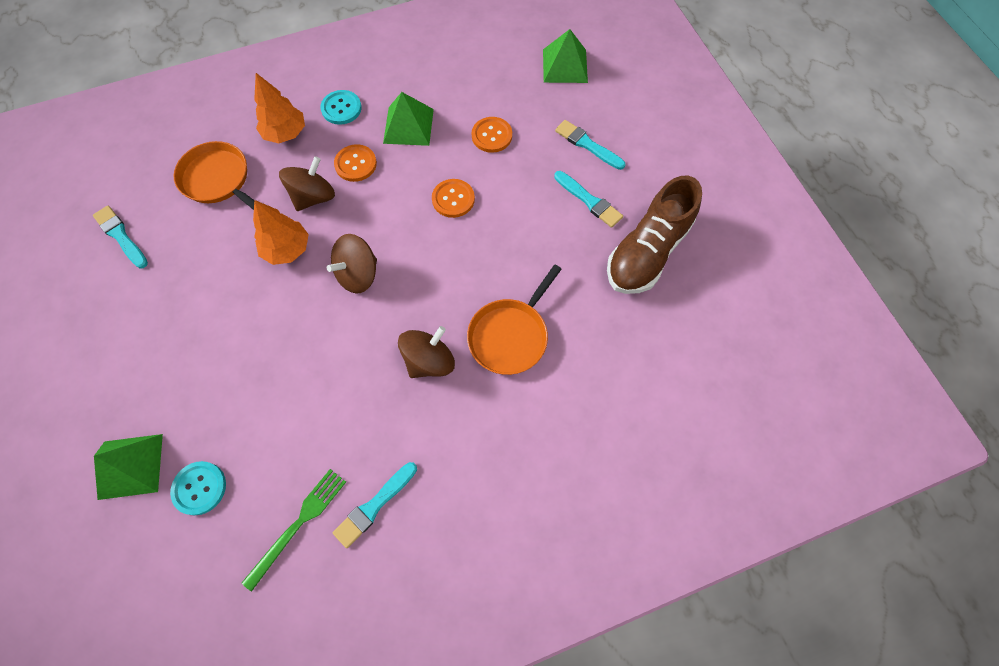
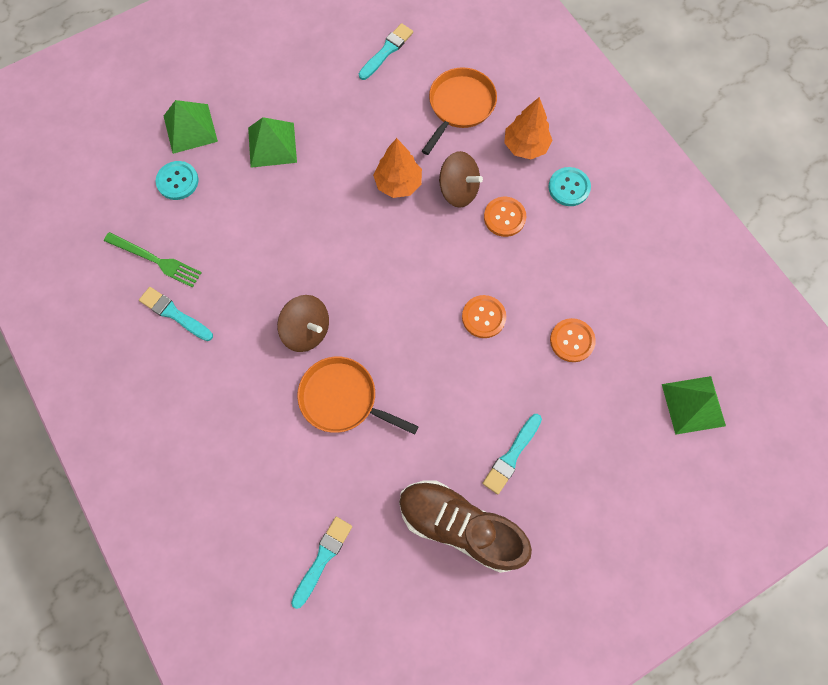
camera: 80 degrees right, 5 degrees up
(358, 274) = (383, 249): brown spinning top -> none
(408, 126) = (563, 255): green pyramid -> green pyramid (272, 144)
(587, 144) = (585, 445): turquoise brush -> turquoise brush (322, 558)

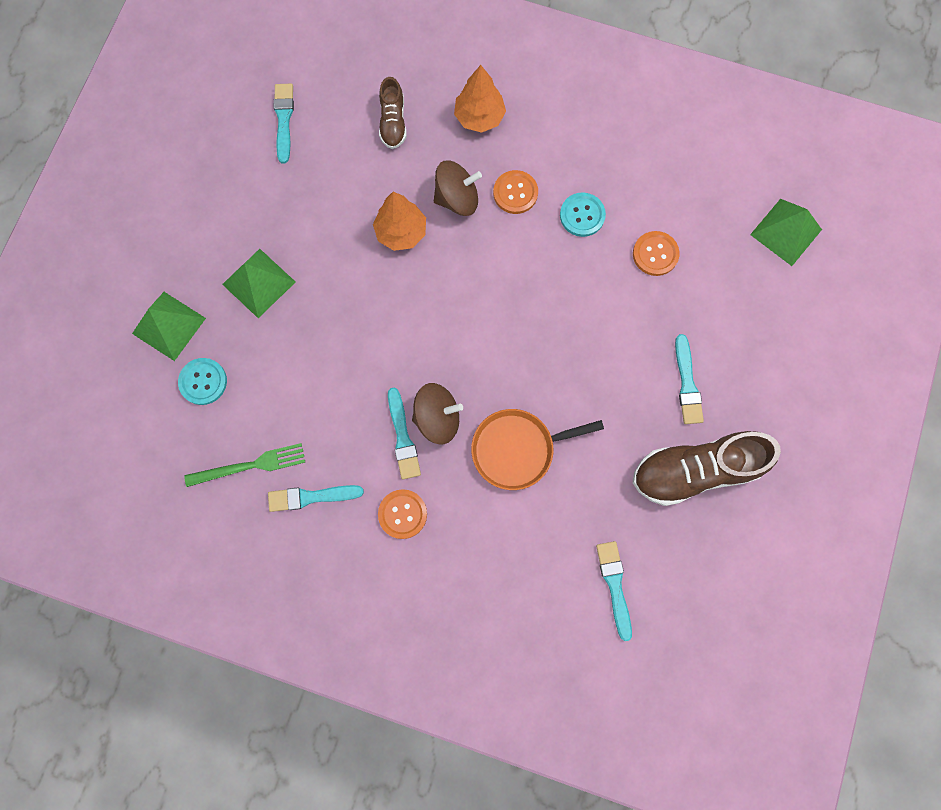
camera: 40 degrees left, 5 degrees up
(271, 324) = (403, 437): none -> turquoise brush
(460, 106) = (393, 122): orange pan -> brown shoe
(483, 317) = (571, 290): orange button -> orange button (402, 514)
(569, 187) = (545, 126): turquoise button -> turquoise button (582, 215)

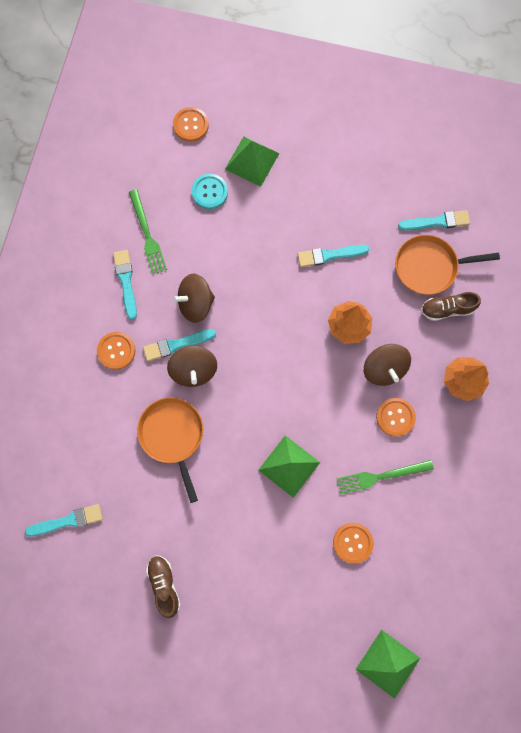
camera: 85 degrees right, 0 degrees up
(104, 399) = (191, 125): none -> orange button
(258, 283) = (293, 221): green pyramid -> green pyramid (289, 466)
(339, 135) = (429, 267): none -> orange pan
(351, 410) = (196, 303): none -> brown spinning top
(582, 215) = (381, 476): turquoise button -> green fork
(687, 384) = (238, 575): turquoise brush -> turquoise brush (329, 255)
(695, 470) = (164, 584): brown shoe -> brown shoe, size x0.53

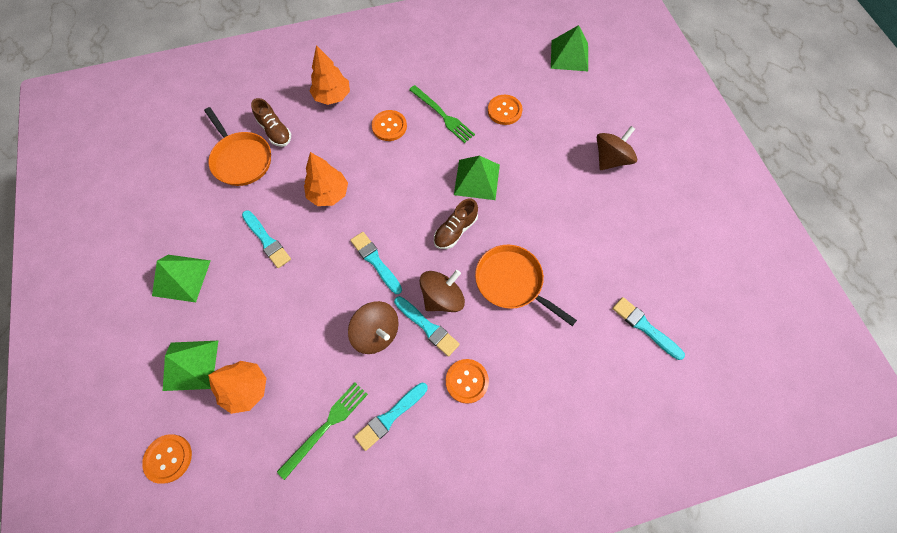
camera: 120 degrees left, 10 degrees down
(164, 584) = (632, 220): brown shoe -> brown shoe (455, 230)
(172, 435) = (512, 282): orange pan -> orange pan turned 90 degrees clockwise
(209, 192) = (246, 388): turquoise button -> orange tree
(332, 178) = (181, 278): none -> green pyramid
(384, 368) = (353, 151): brown spinning top -> brown spinning top (610, 159)
(437, 222) = (193, 172): turquoise brush -> turquoise brush (375, 261)

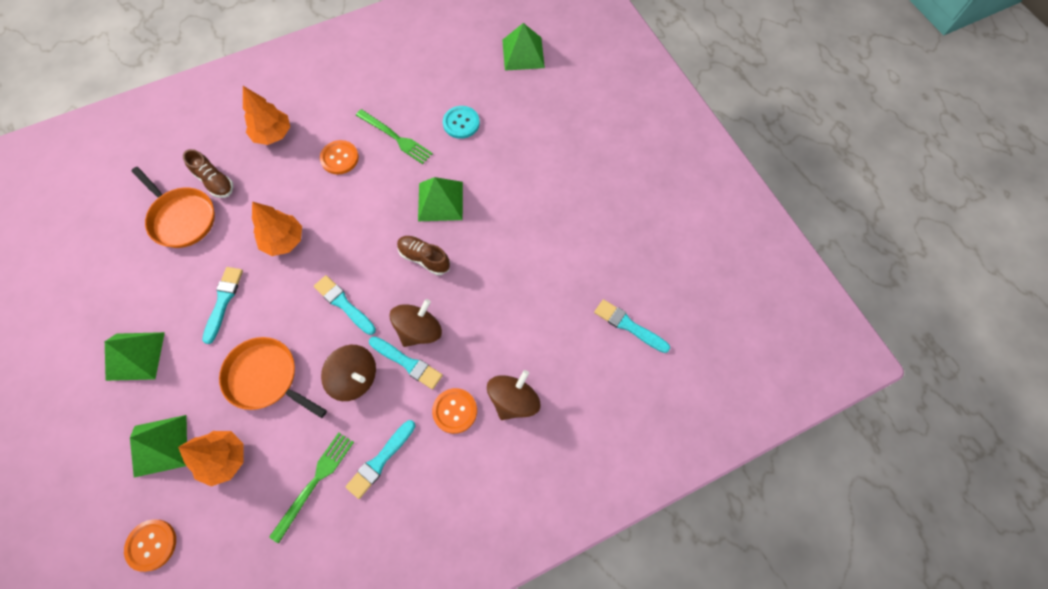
camera: 10 degrees left, 0 degrees up
(267, 241) = (223, 301): turquoise brush -> turquoise brush turned 120 degrees counterclockwise
(455, 230) = (424, 258): brown shoe -> brown shoe turned 90 degrees clockwise
(504, 110) = (461, 123): orange button -> turquoise button
(512, 282) = (489, 302): orange pan -> orange pan (265, 378)
(610, 159) = (577, 158): brown spinning top -> brown spinning top (514, 400)

